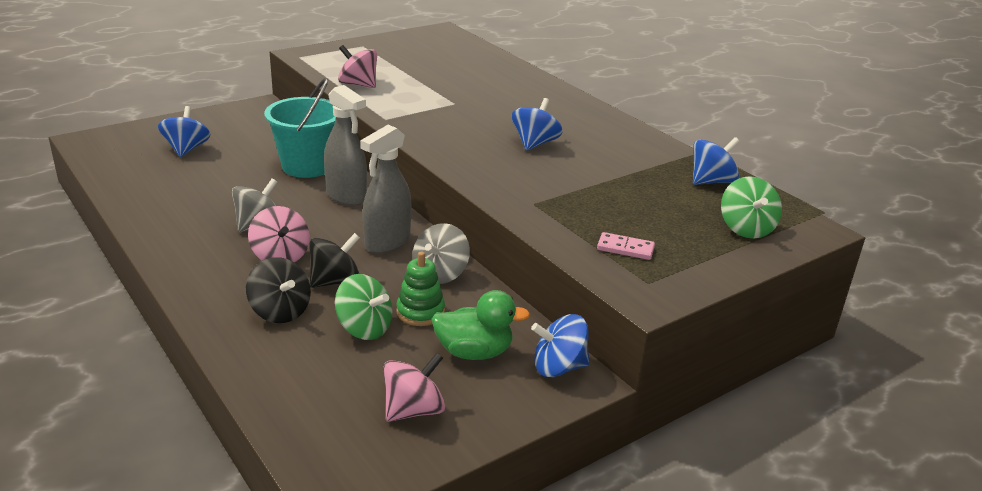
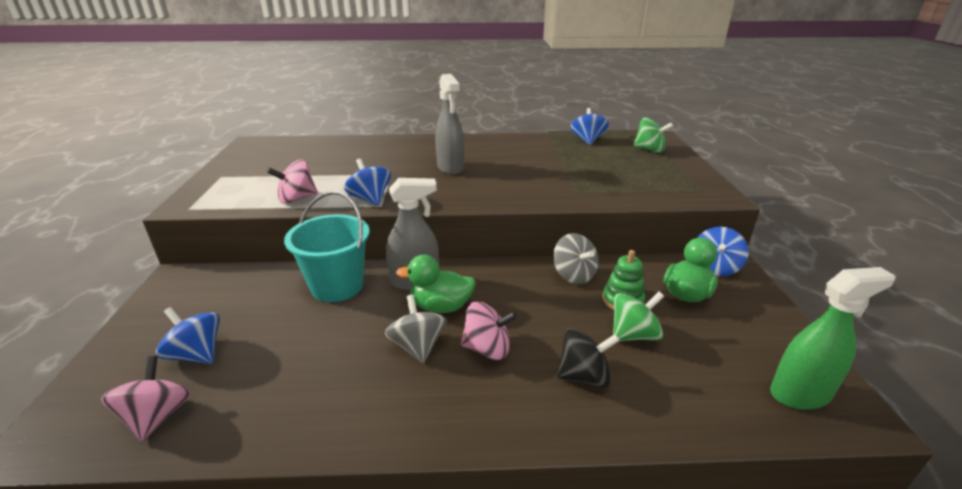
camera: 55 degrees left, 0 degrees up
(320, 219) = (441, 307): none -> green duck
(335, 281) = (552, 329): black spinning top -> none
(348, 446) = (800, 394): none -> green spray bottle
(387, 242) = (509, 284): grey spray bottle -> grey spray bottle (450, 168)
(413, 410) = (755, 344): pink spinning top -> pink spinning top (157, 416)
(535, 143) = (489, 168): blue spinning top -> blue spinning top (370, 199)
(625, 248) = (656, 184): pink domino -> none

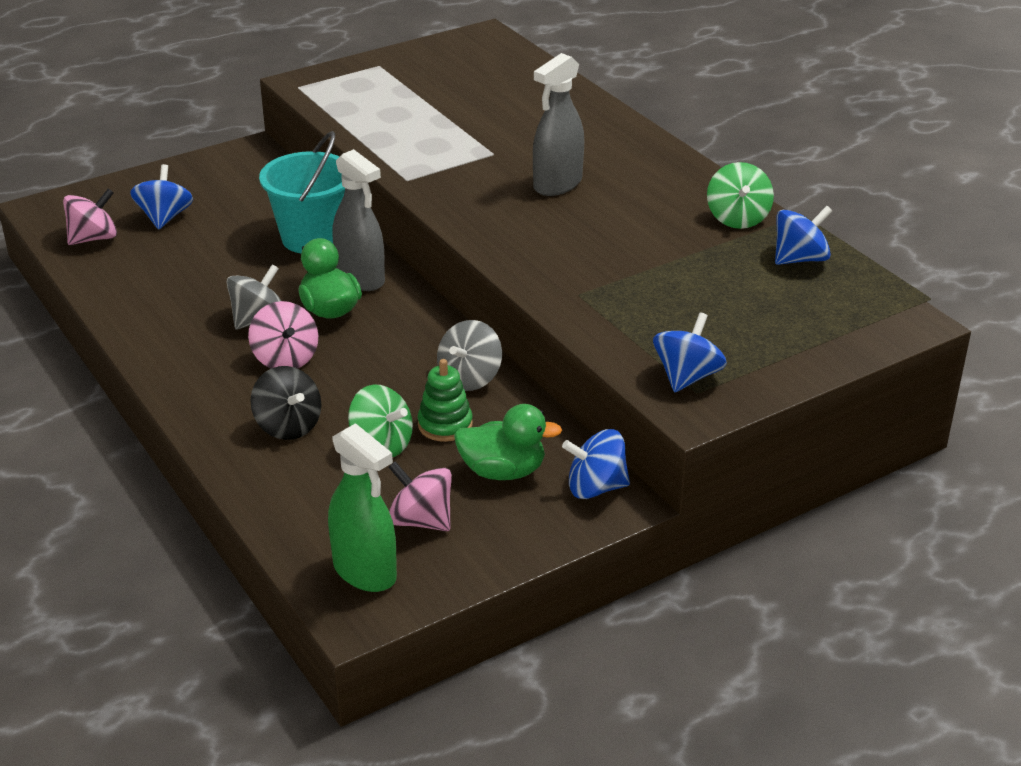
camera: 60 degrees right, 5 degrees up
(297, 199) = (373, 128): pink spinning top -> pink spinning top (421, 520)
(370, 199) = (414, 167): blue spinning top -> blue spinning top (687, 377)
(649, 150) = (827, 322): green spinning top -> green spinning top (737, 218)

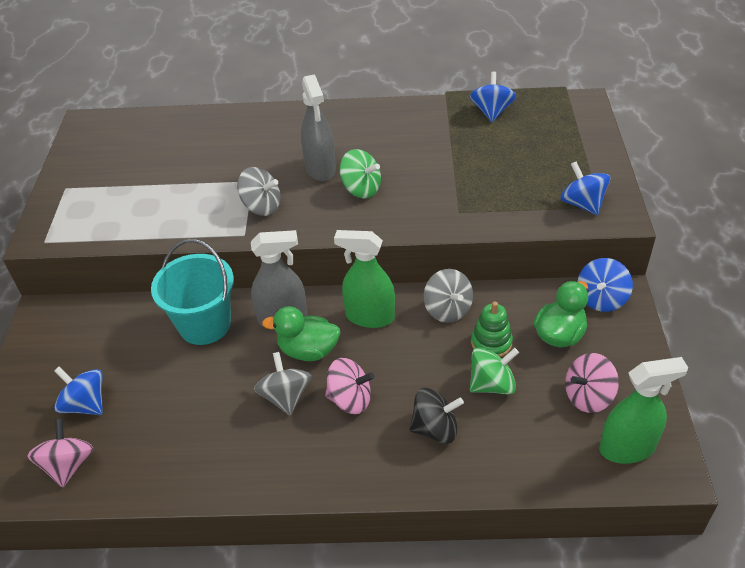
camera: 55 degrees left, 10 degrees up
(411, 330) = (369, 316): none -> green spray bottle
(459, 173) = (262, 206): none -> grey spinning top
(737, 218) = (428, 115): green spinning top -> green spinning top (361, 189)

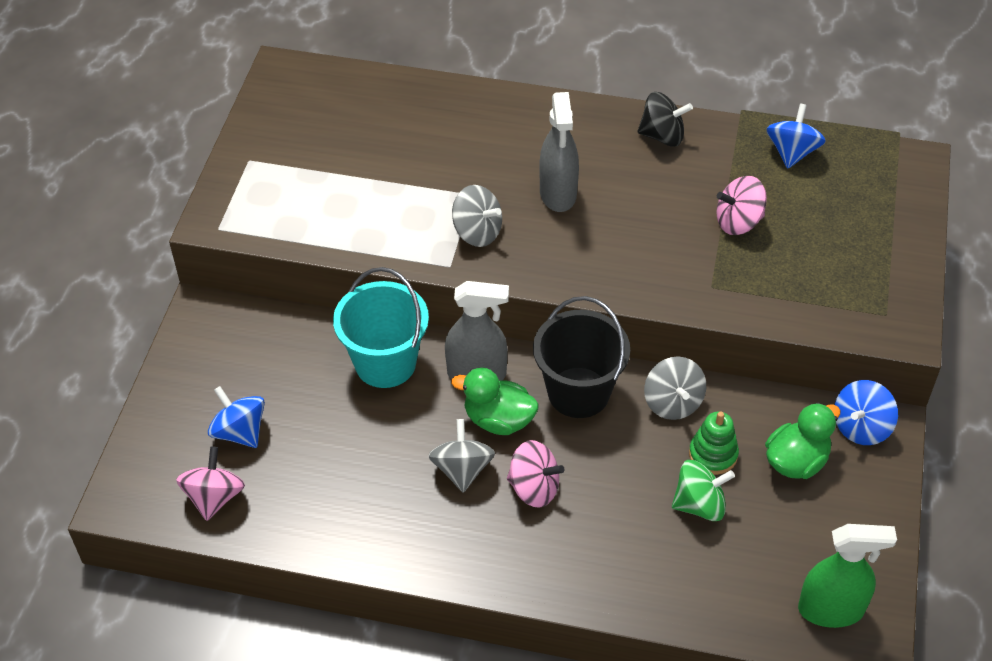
camera: 10 degrees right, 5 degrees up
(361, 189) = (601, 232): green spinning top -> none
(369, 316) = (578, 392): green spray bottle -> black bucket
(435, 429) = (621, 542): black spinning top -> black spinning top (662, 136)
(582, 204) = (865, 306): blue spinning top -> none
(588, 396) = (806, 542): pink spinning top -> pink spinning top (738, 222)

